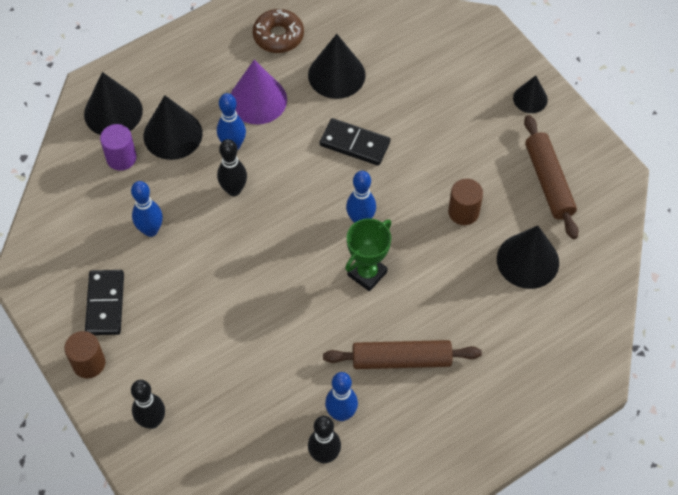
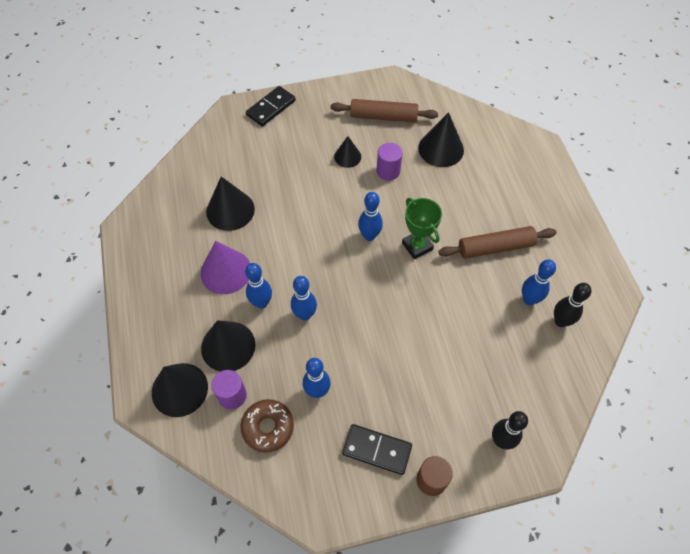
camera: 70 degrees left, 0 degrees up
(234, 190) = (305, 315): black bowling pin -> blue bowling pin
(278, 36) = (171, 238): brown donut -> brown donut (268, 427)
(354, 144) = (300, 218): black domino -> black domino (271, 108)
(401, 360) = (495, 247): brown rolling pin -> brown rolling pin turned 60 degrees clockwise
(463, 212) = (388, 171): brown cylinder -> purple cylinder
(530, 99) = (311, 103): black cone -> black cone (347, 156)

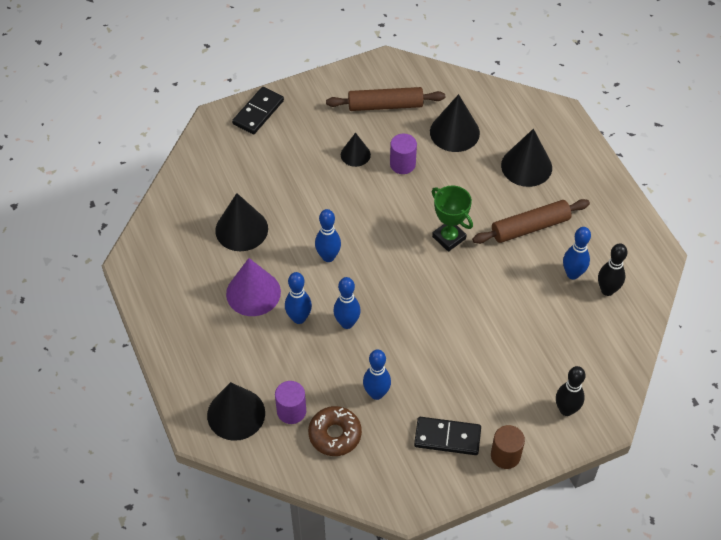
camera: 10 degrees left, 5 degrees down
(228, 346) = (275, 365): black cone -> black cone (526, 166)
(369, 236) = (397, 234): blue bowling pin -> blue bowling pin (328, 257)

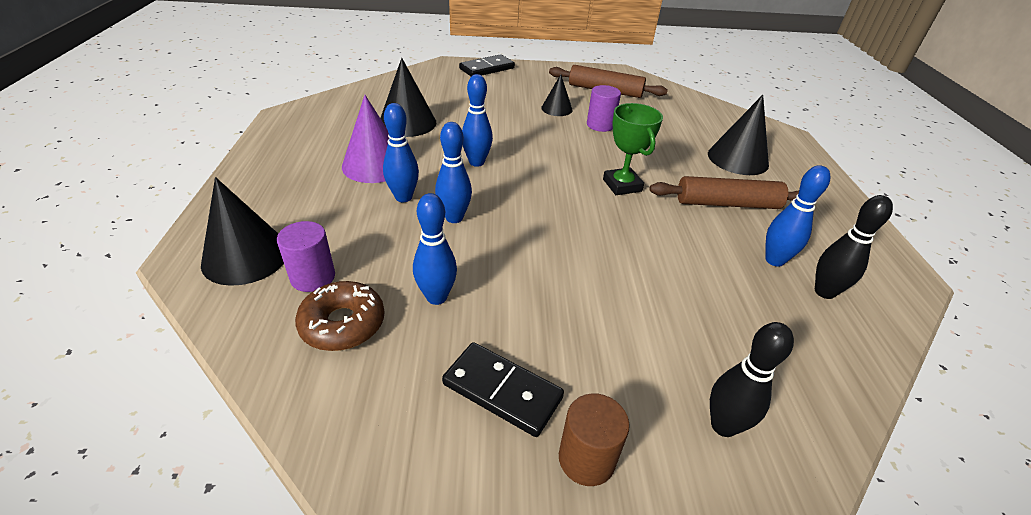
camera: 20 degrees right, 15 degrees down
(454, 132) = (666, 120): black cone -> none

